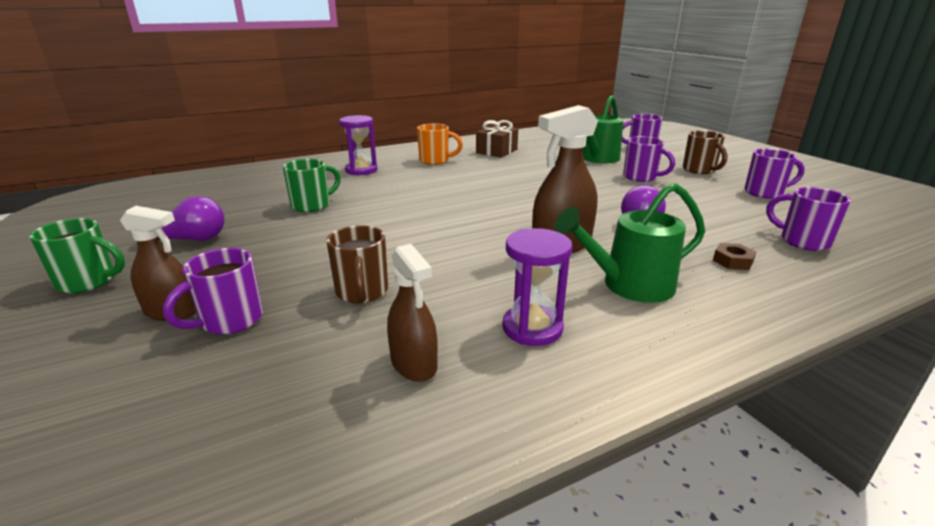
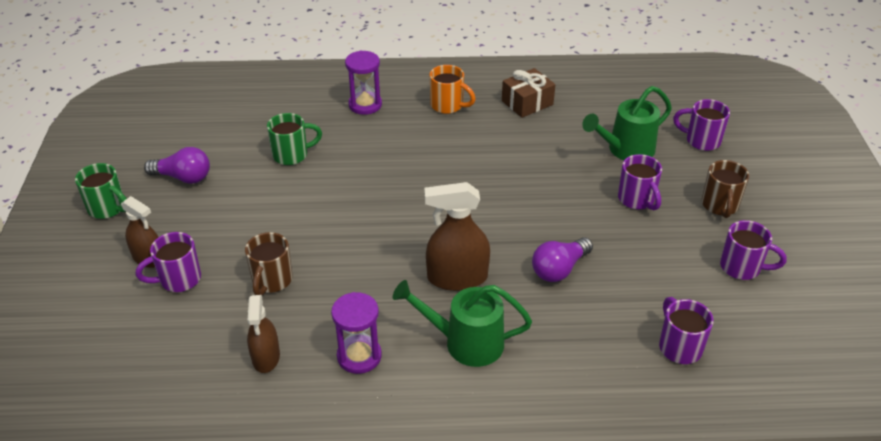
camera: 25 degrees right, 15 degrees up
(732, 261) = (581, 347): brown nut -> none

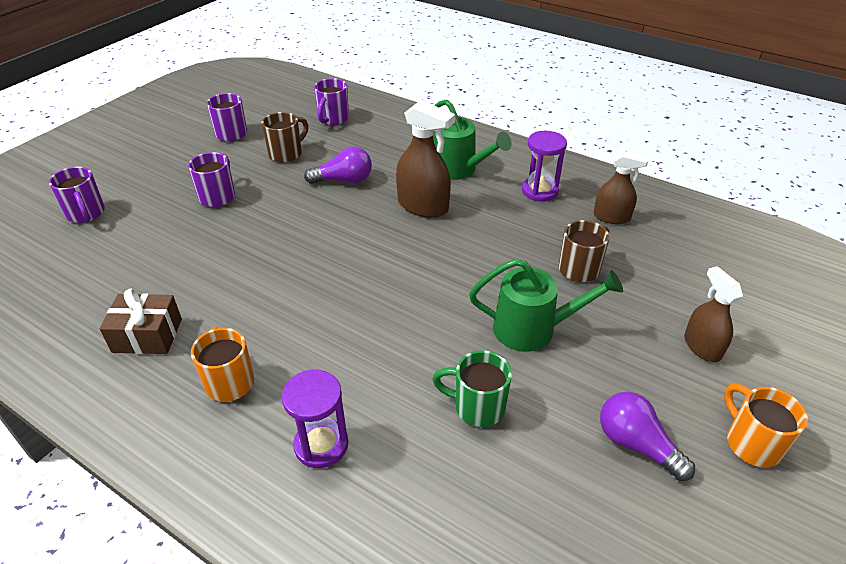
camera: 145 degrees left, 0 degrees up
(108, 208) = (751, 443): green mug -> orange mug
(179, 279) = (672, 309): purple mug -> none
(266, 357) = (611, 217): brown spray bottle -> brown spray bottle turned 75 degrees clockwise
(625, 150) = (154, 236): green watering can -> green watering can (533, 329)
(720, 206) = (173, 167): brown mug -> brown mug (286, 153)

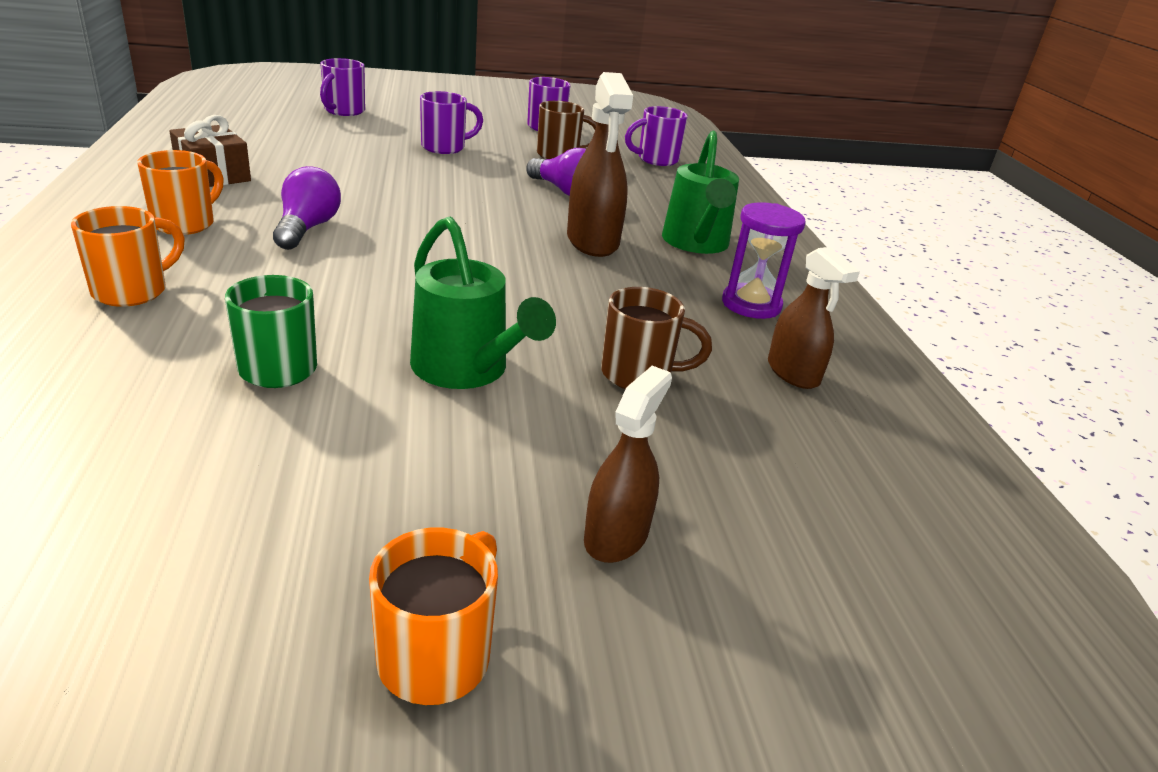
camera: 45 degrees right, 10 degrees down
(321, 445) = (133, 291): purple hourglass -> orange mug
(636, 444) = (320, 519): purple light bulb -> purple light bulb (307, 228)

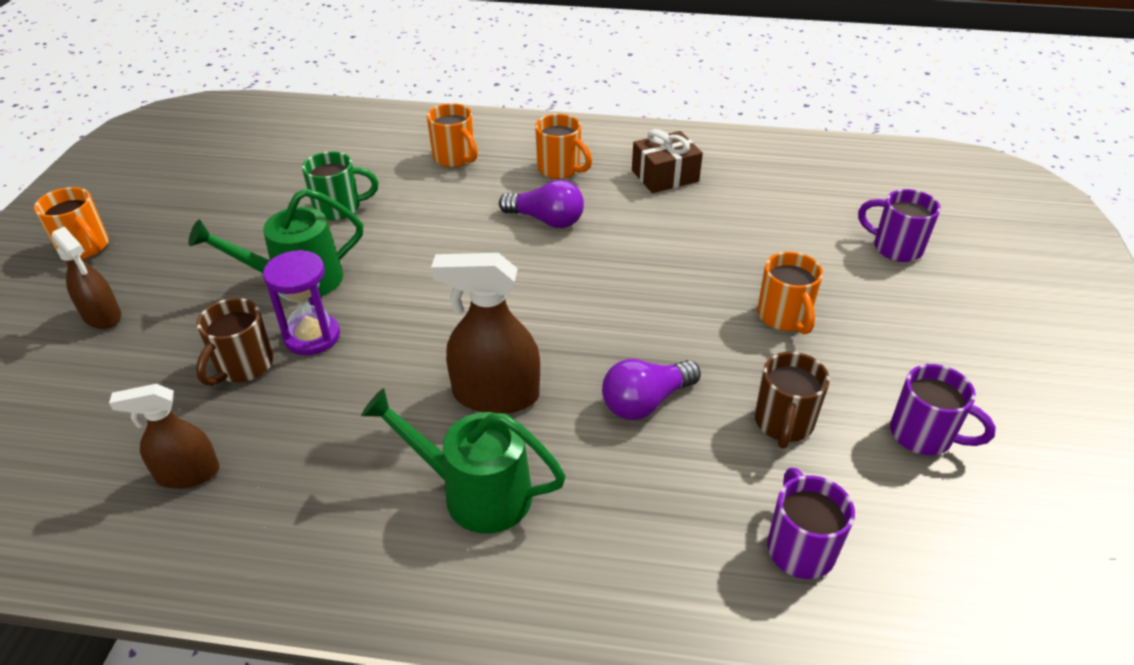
camera: 110 degrees right, 10 degrees up
(445, 147) = (784, 317): purple mug -> orange mug
(751, 304) = (316, 491): purple hourglass -> purple hourglass (312, 336)

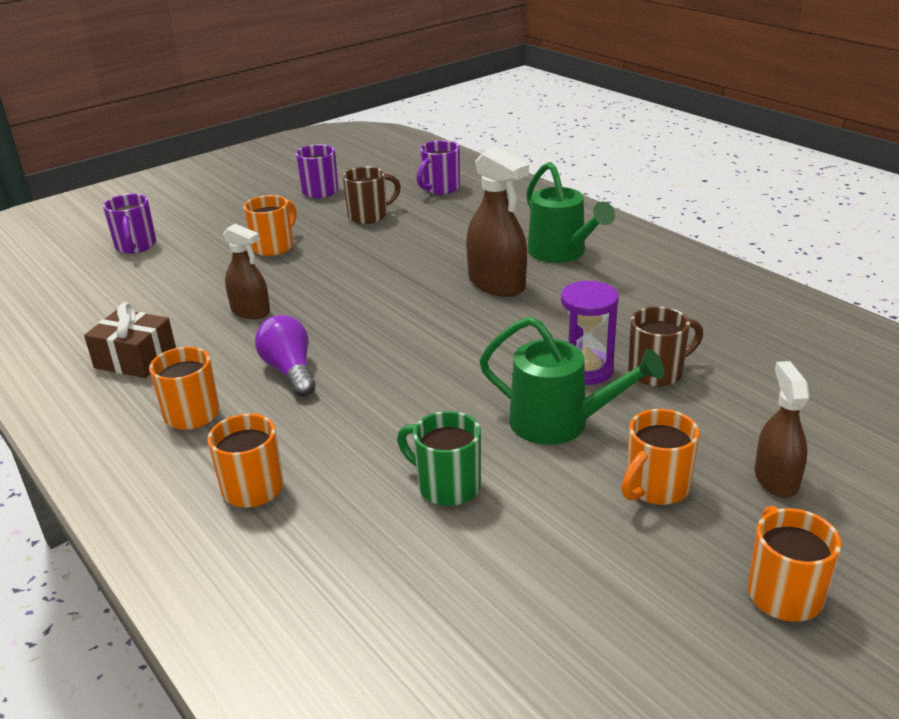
camera: 135 degrees left, 10 degrees down
(188, 474) = (733, 325): brown spray bottle -> brown spray bottle (250, 311)
(194, 269) = (655, 488): none -> orange mug
(646, 402) = (419, 248): purple light bulb -> none

